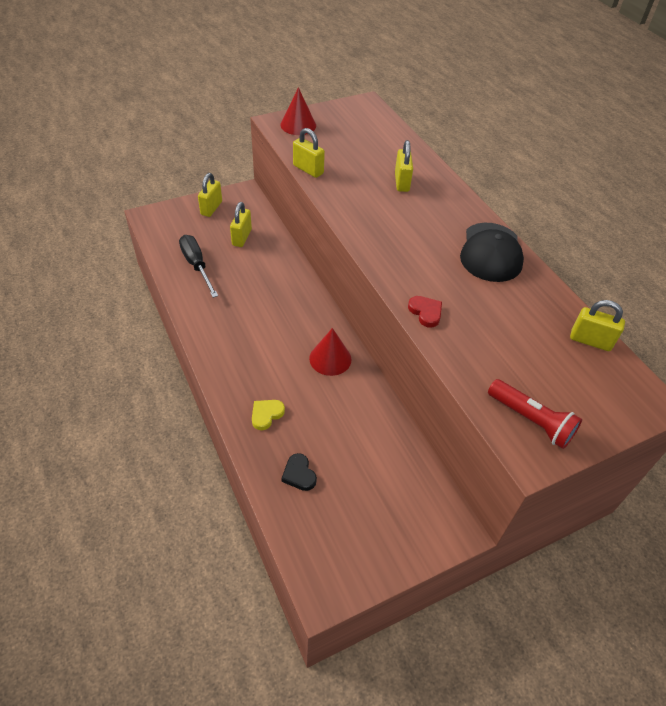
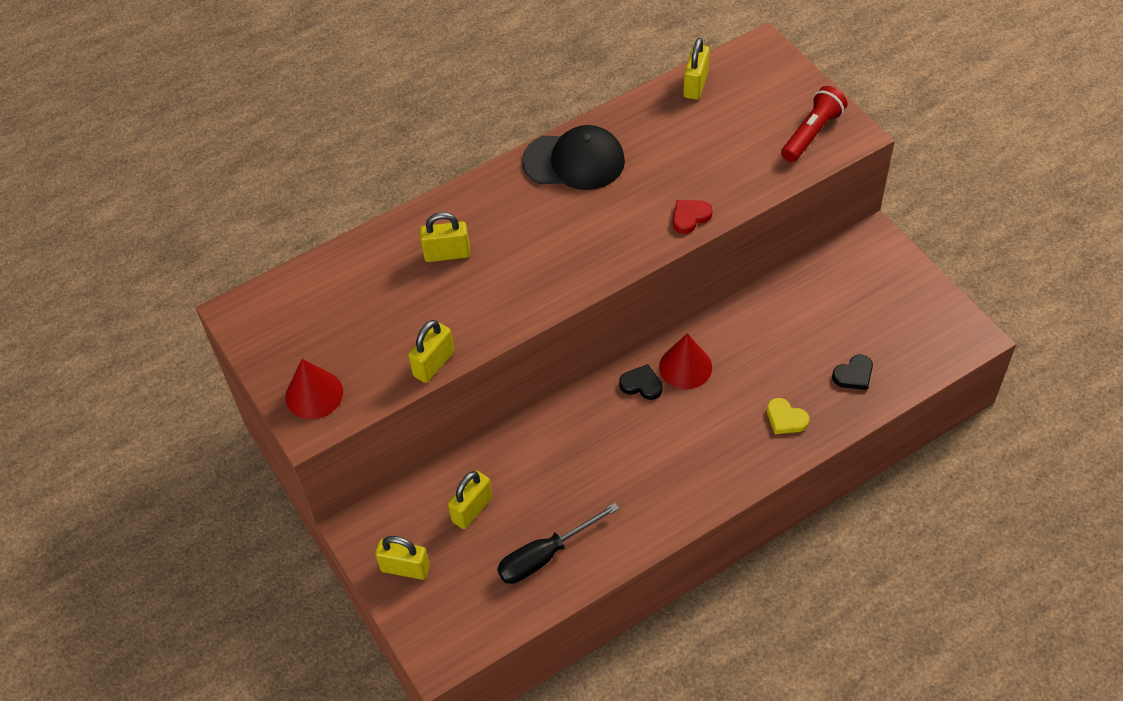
camera: 90 degrees left, 5 degrees up
(242, 237) = (472, 509): yellow padlock -> yellow padlock turned 60 degrees counterclockwise
(319, 330) = (641, 384): none -> black heart

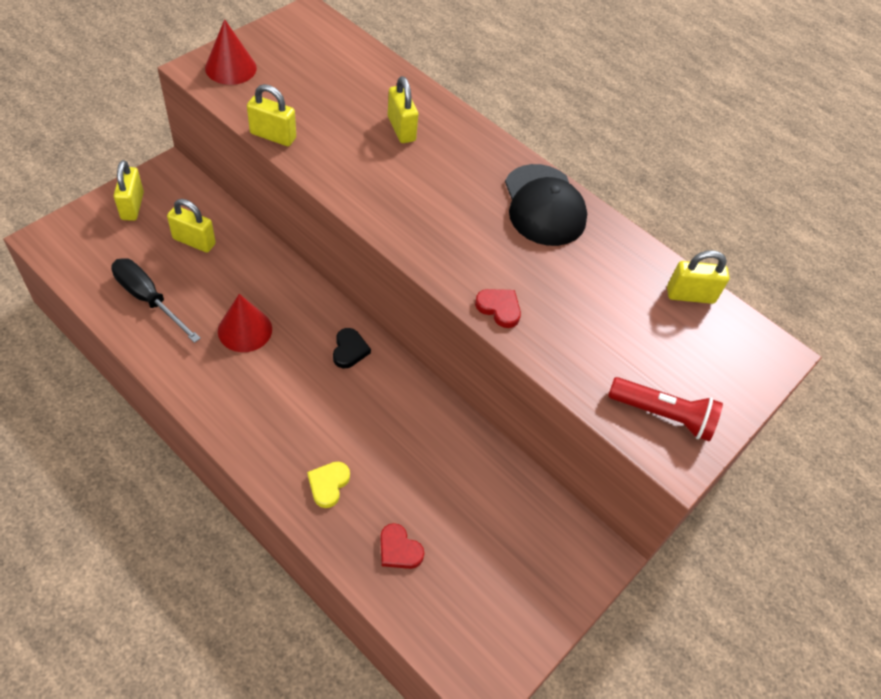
camera: 65 degrees right, 0 degrees up
(685, 367) = (378, 385): red cone -> red cone (245, 330)
(854, 375) = (399, 549): black heart -> red heart

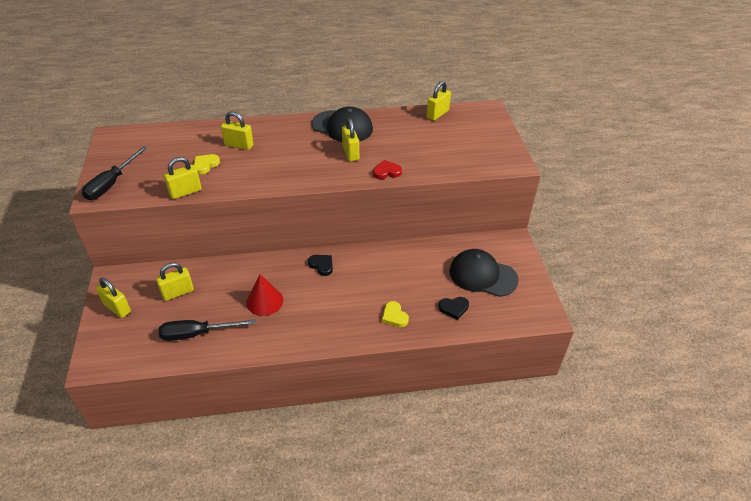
camera: 45 degrees left, 10 degrees down
(230, 68) = (111, 183): red cone -> black screwdriver
(336, 123) = (205, 165): none -> yellow heart
(399, 549) = (454, 308): red heart -> black heart
(492, 552) = (482, 275): none -> black cap
(498, 246) = (350, 153): none -> yellow padlock
(663, 415) = (490, 156): red flashlight -> none

